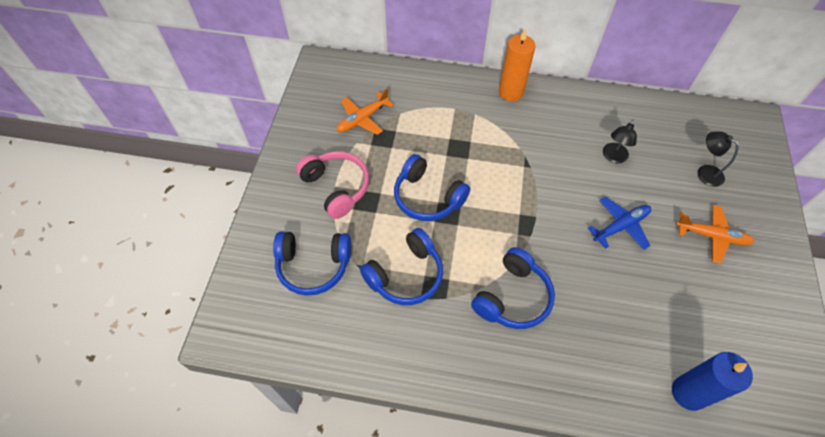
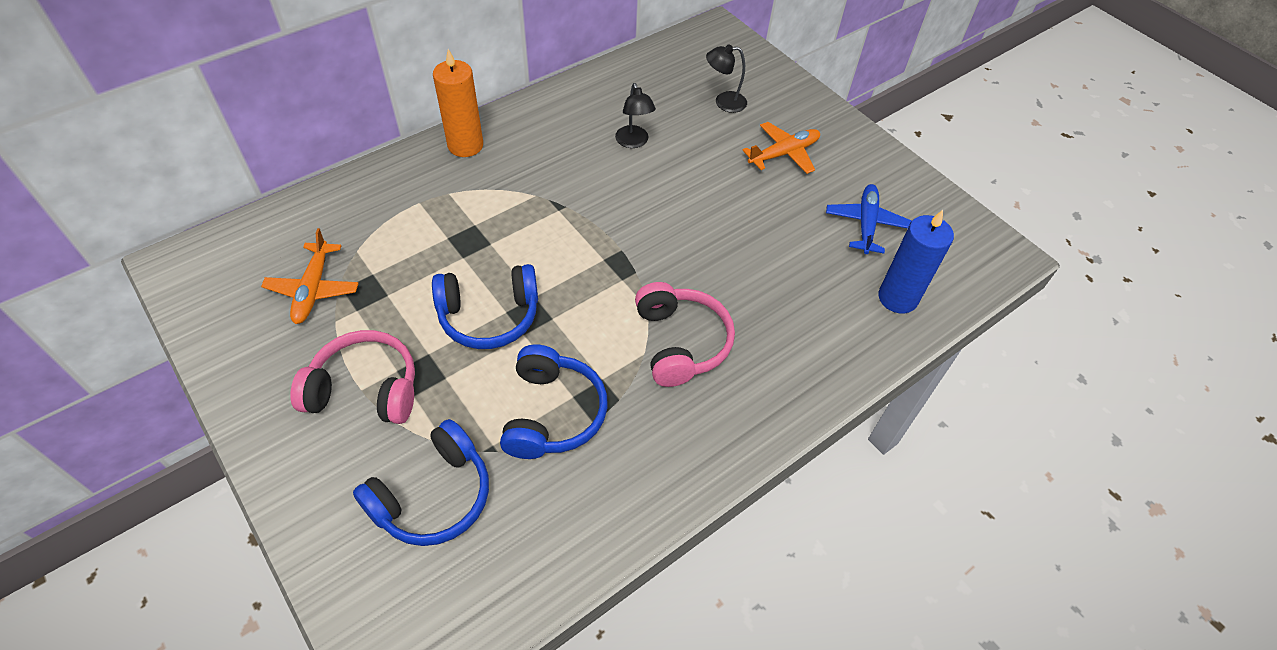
camera: 50 degrees left, 5 degrees down
(513, 297) = (681, 342): blue headphones -> pink headphones
(620, 226) = (705, 201): blue plane -> blue plane (866, 224)

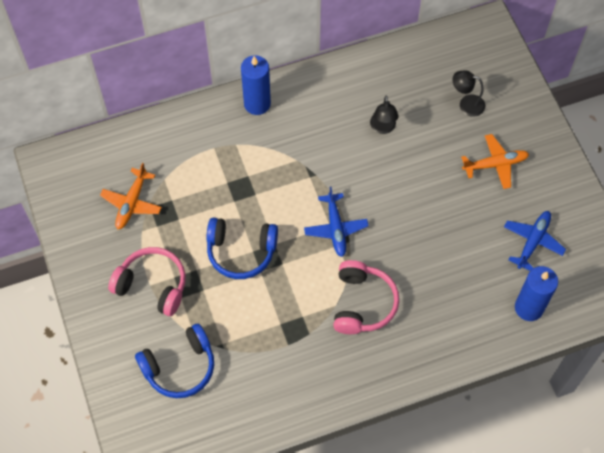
camera: 20 degrees right, 10 degrees up
(465, 145) = (257, 104): orange candle -> blue candle
(553, 413) = (264, 332): blue headphones -> none
(612, 260) = (335, 228): none -> blue plane

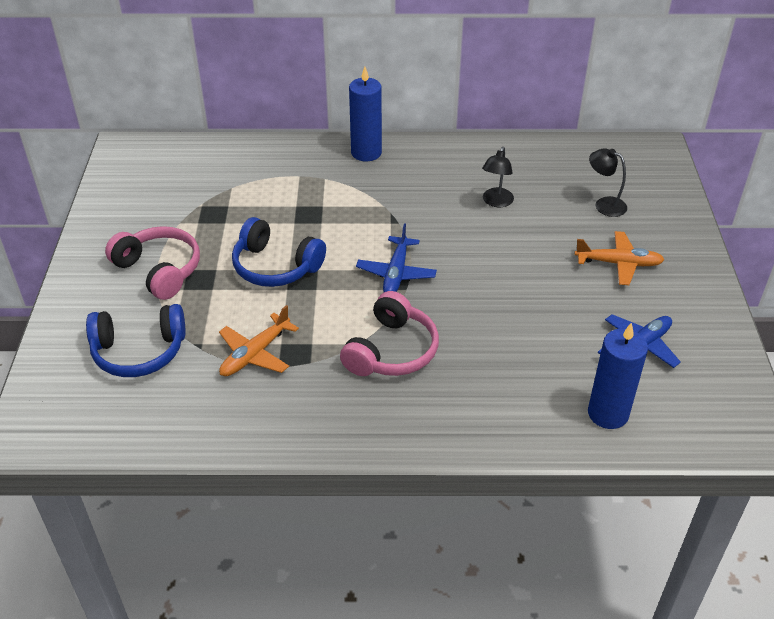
camera: 20 degrees right, 20 degrees down
(132, 203) = (185, 198): orange plane -> orange plane (255, 353)

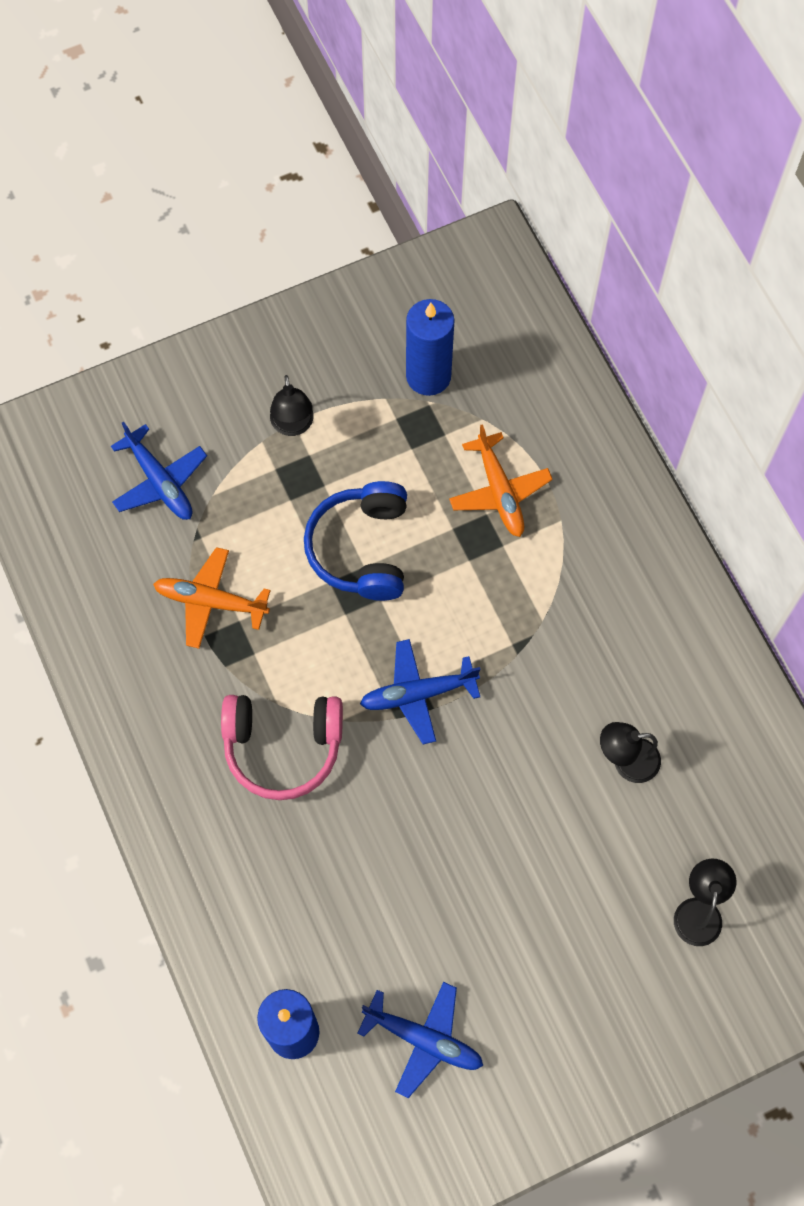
camera: 65 degrees right, 25 degrees up
(139, 352) = (159, 481): blue headphones -> blue plane
(159, 270) = (293, 425): pink headphones -> black lamp
(366, 153) = (645, 546): blue candle -> blue candle (428, 376)
(618, 263) = (576, 967): orange plane -> orange plane (499, 491)

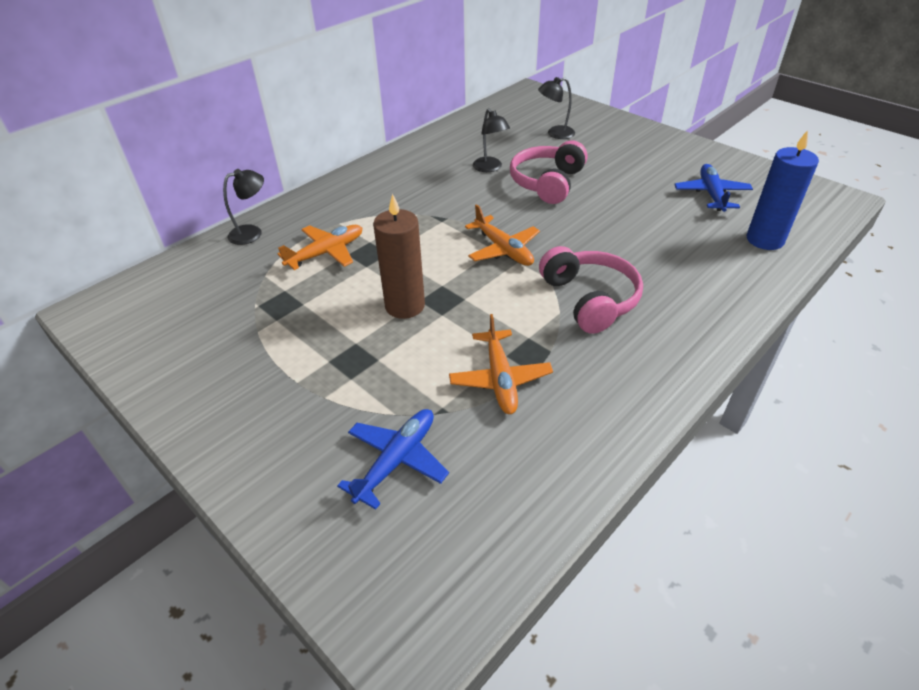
camera: 110 degrees left, 25 degrees down
(293, 425) = (301, 381): black lamp -> black lamp (252, 233)
(361, 549) = (405, 306): blue headphones -> brown candle
(418, 694) = (503, 249): blue plane -> orange plane
(428, 376) = (229, 313): blue candle -> none
(551, 823) = (547, 183): none -> pink headphones

